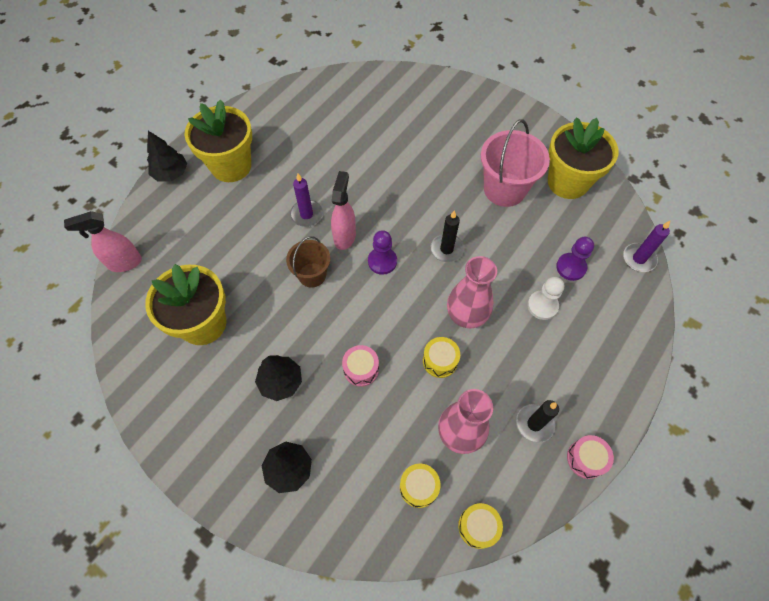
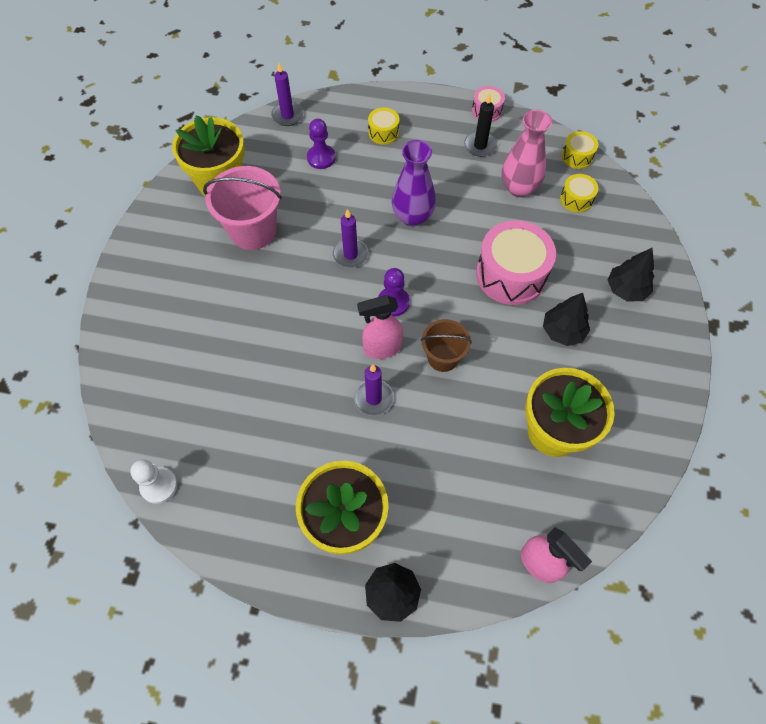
camera: 115 degrees left, 0 degrees up
(361, 369) = (511, 274): pink drum -> pink drum, size x2.03
(440, 361) = (467, 221): yellow drum -> yellow drum (383, 133)
(446, 249) = (350, 254): black candle -> purple candle
(466, 315) = (412, 216): pink vase -> purple vase
(542, 306) = (372, 167): white pawn -> white pawn (159, 485)

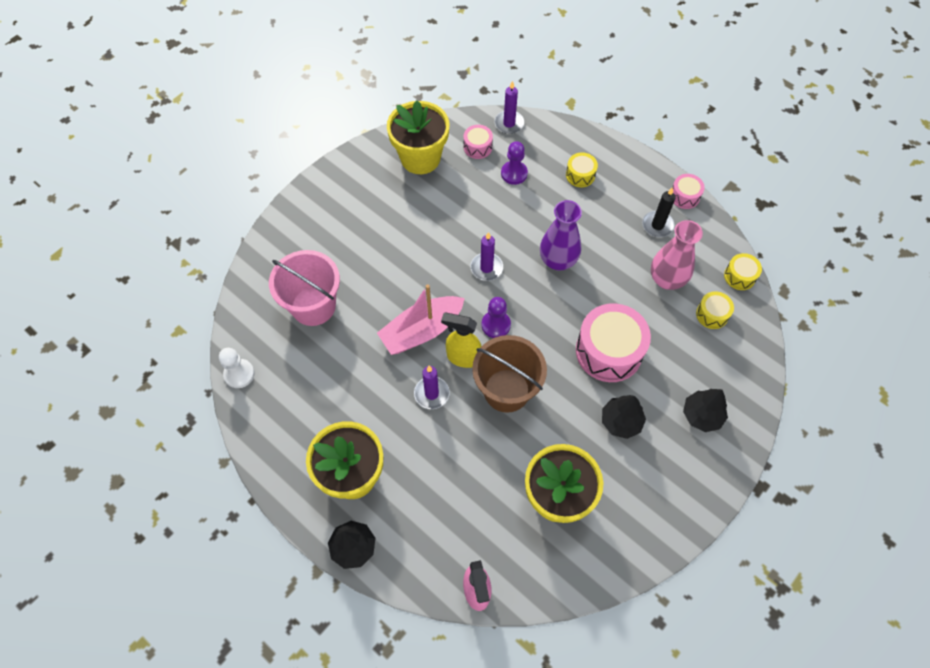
camera: 30 degrees right, 0 degrees up
(253, 231) = (422, 210): pink bucket -> pink bucket (313, 306)
(271, 149) = (477, 147): none -> pink drum
(325, 344) = (421, 331): none -> pink boat
(382, 348) = (463, 357): pink spray bottle -> yellow spray bottle
(443, 357) = (506, 390): brown bucket -> brown bucket, size x1.63

